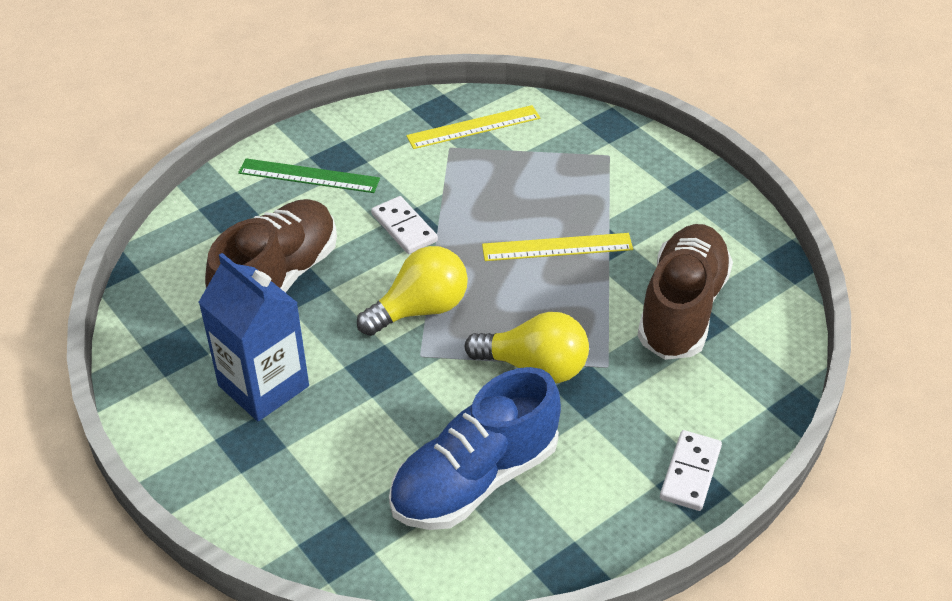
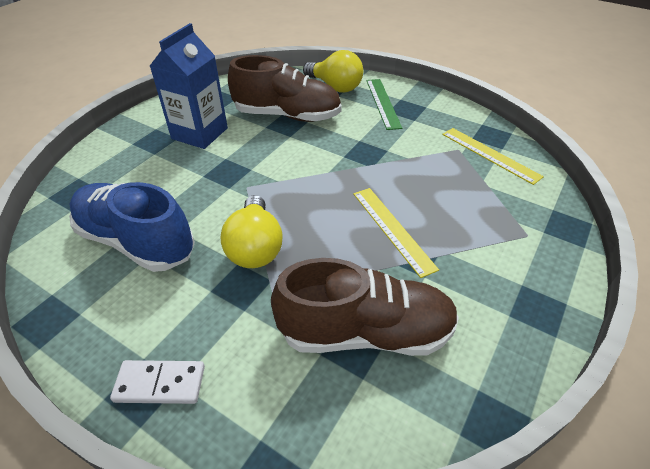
camera: 70 degrees right, 0 degrees up
(404, 228) = (362, 150): white domino -> none
(420, 309) = (289, 176): yellow light bulb -> yellow light bulb (335, 87)

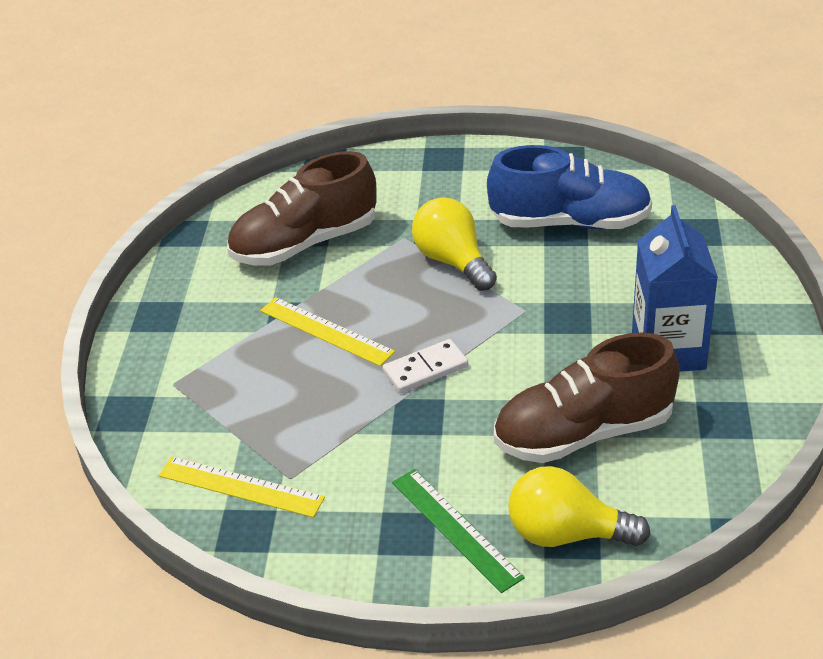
camera: 155 degrees right, 5 degrees down
(160, 384) = (434, 164): white domino -> white domino (425, 369)

